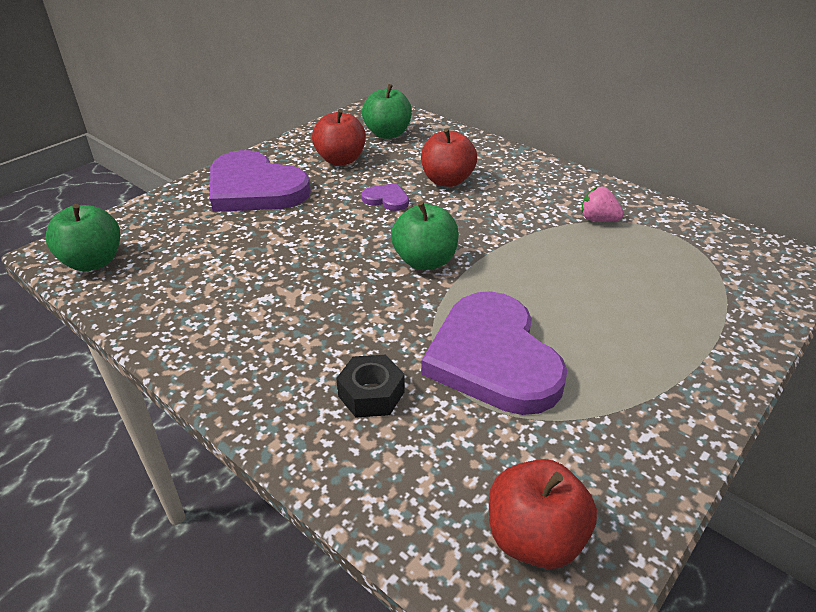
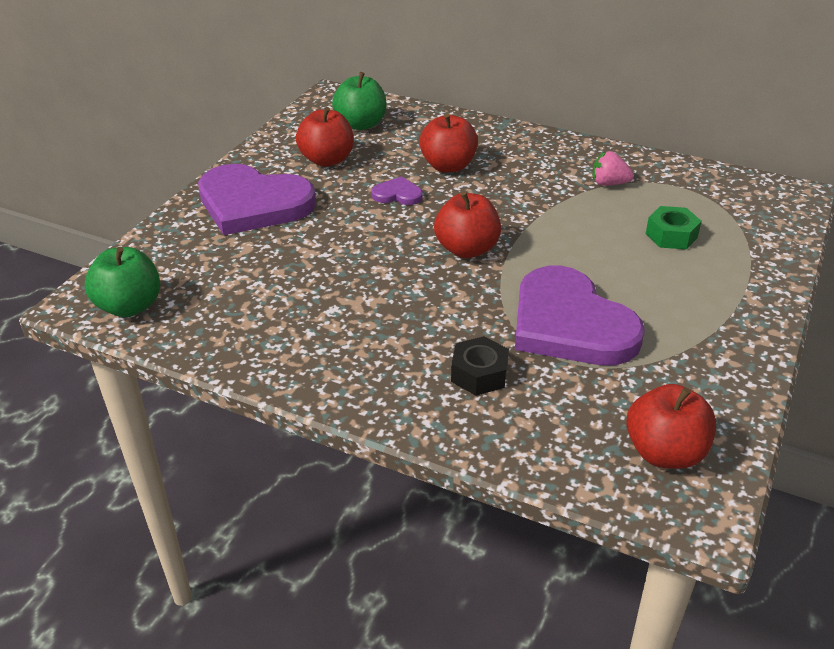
camera: 15 degrees left, 0 degrees up
(425, 261) = (467, 249): green apple -> red apple
(643, 282) = (671, 235): none -> green nut

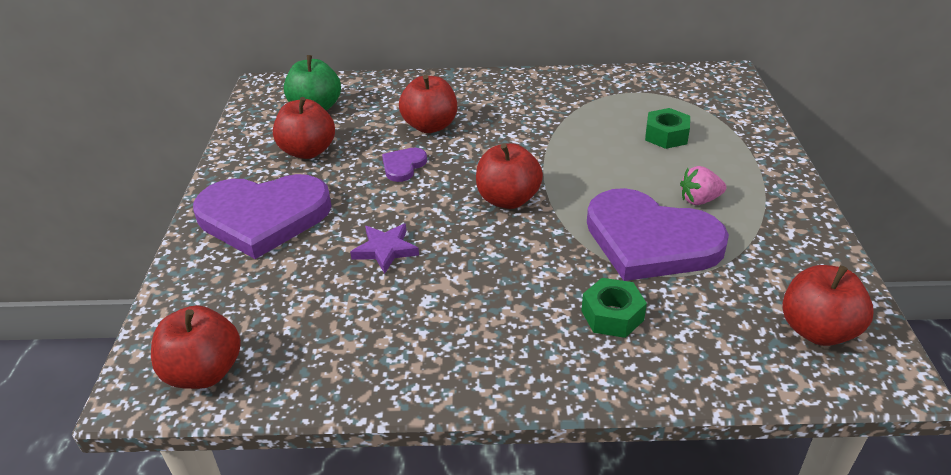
camera: 25 degrees left, 0 degrees up
(129, 306) = (204, 372): green apple -> red apple
(329, 259) = (385, 250): none -> purple star
(397, 194) = (403, 166): purple heart -> purple heart turned 45 degrees counterclockwise
(479, 374) = (612, 315): black nut -> green nut
(609, 183) = (581, 104): pink strawberry -> pink strawberry (699, 200)

